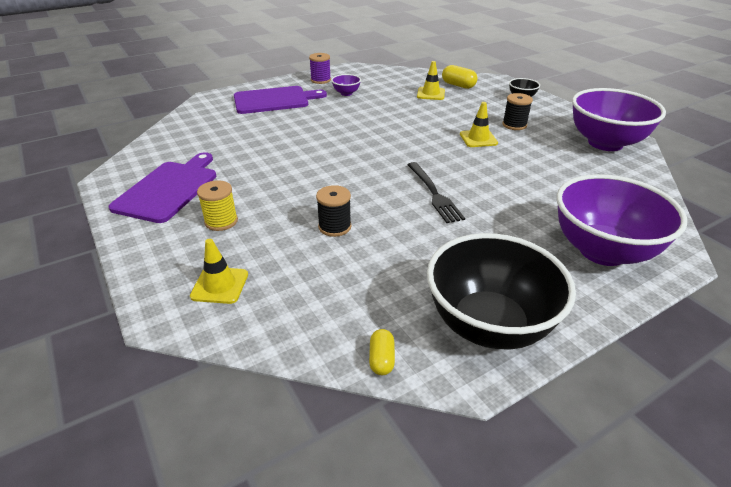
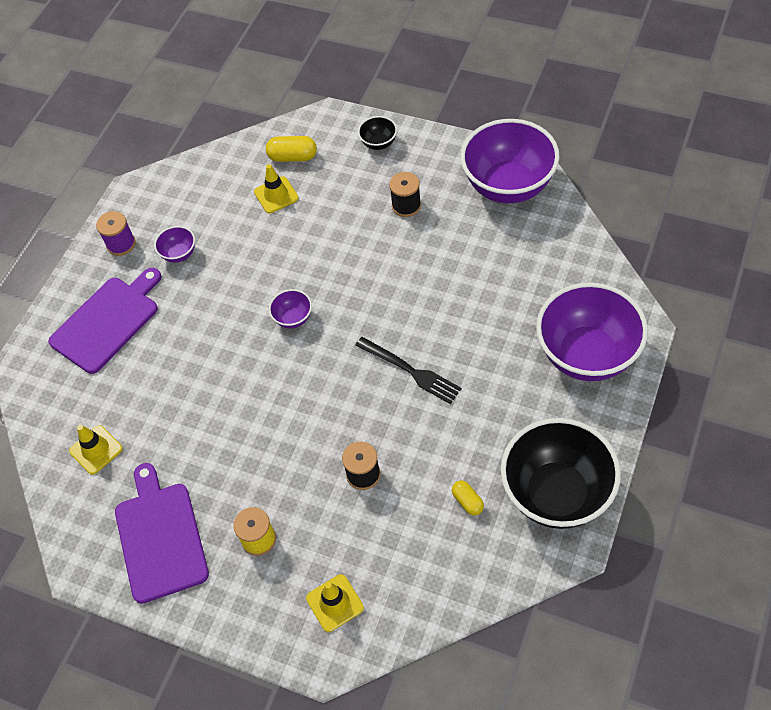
camera: 30 degrees left, 20 degrees up
(380, 139) = (293, 318): none -> purple bowl
(381, 359) = (510, 576): yellow capsule -> yellow capsule (467, 501)
(478, 139) = (388, 254): yellow traffic cone -> yellow traffic cone (96, 450)

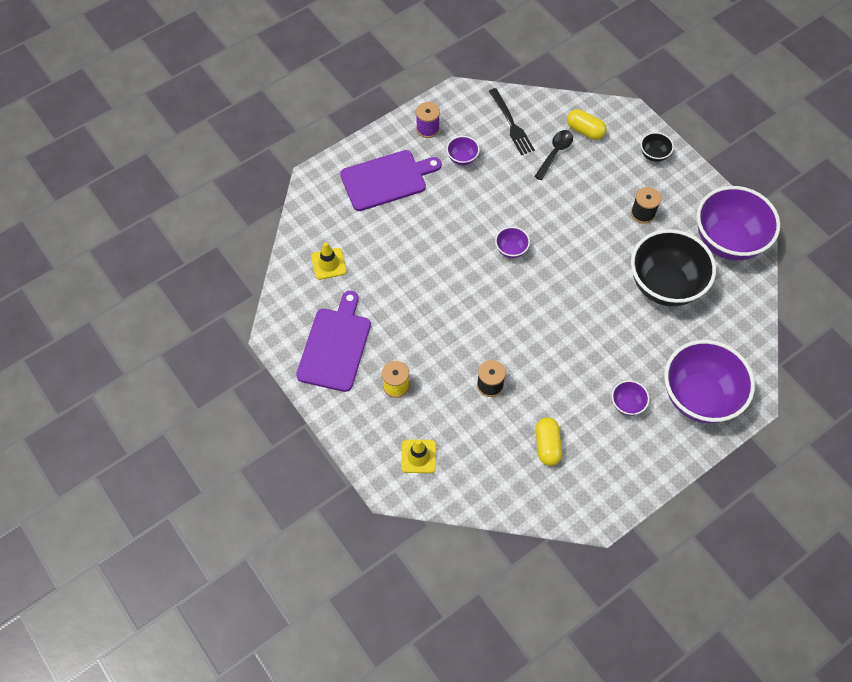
camera: 25 degrees right, 5 degrees up
(276, 195) = (555, 153): yellow traffic cone -> black spoon
(411, 371) = (567, 334): black fork -> black fork (511, 124)
(467, 501) = (547, 445): yellow capsule -> yellow capsule, size x1.58
(521, 406) = (627, 404): none -> purple bowl
(556, 493) = (611, 477): black bowl -> black bowl (664, 285)

